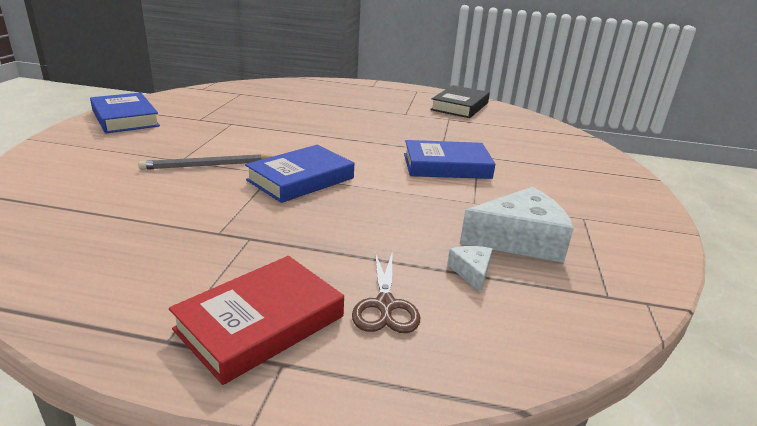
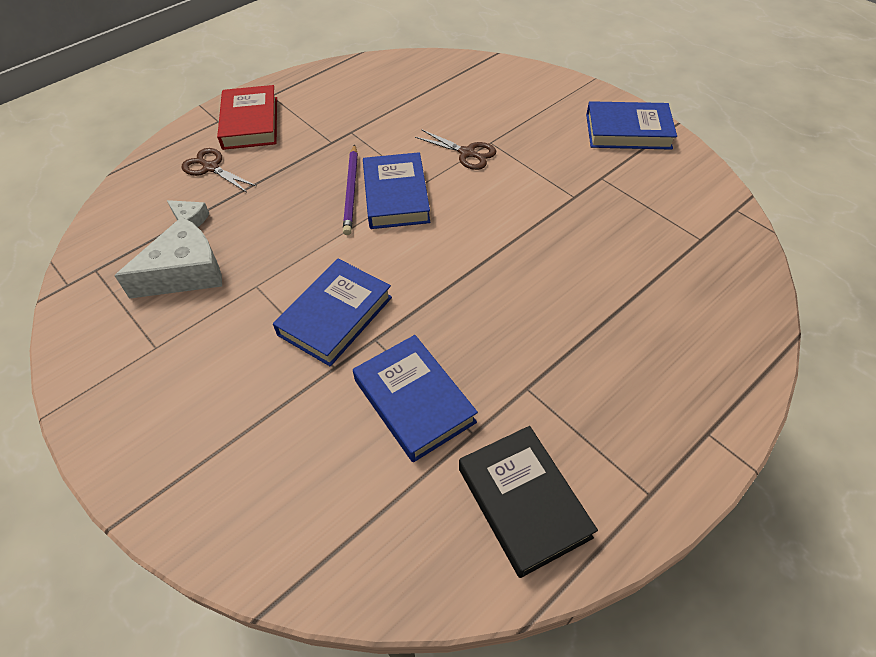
camera: 130 degrees right, 25 degrees up
(207, 165) = (467, 153): grey pencil -> brown scissors
(318, 200) = (351, 191): none -> purple pencil
(457, 133) = (414, 401): none -> blue book
(519, 240) = (185, 272): white cheese -> white cheese turned 150 degrees counterclockwise

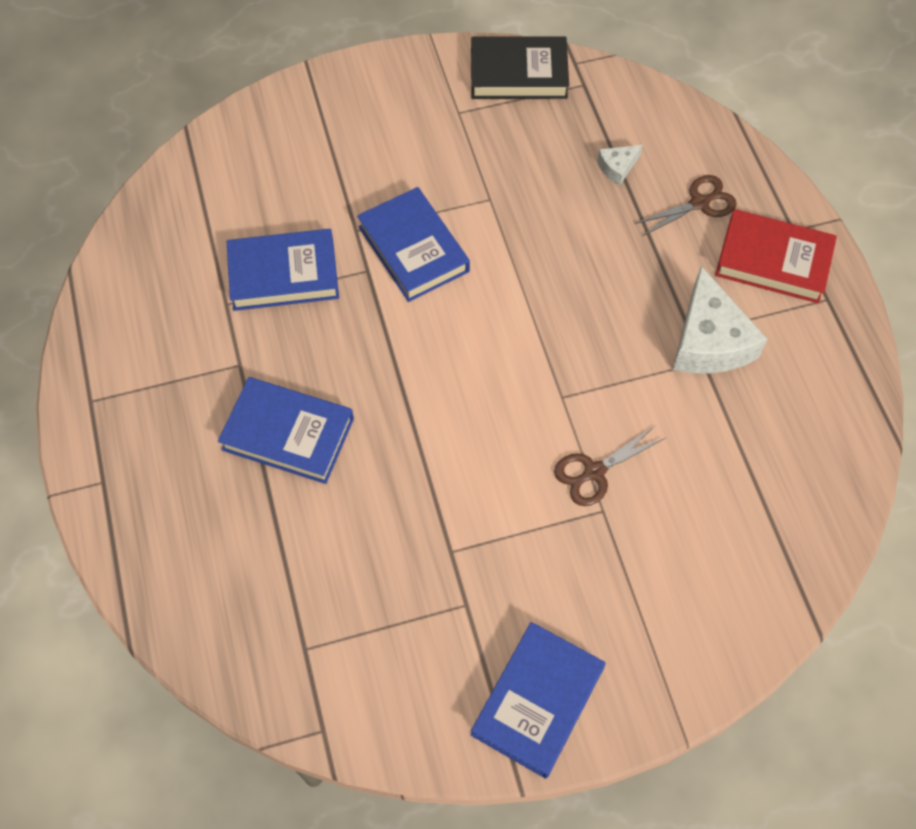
camera: 115 degrees right, 10 degrees up
(185, 272) = (540, 149): white cheese -> white cheese (709, 341)
(351, 191) = (587, 322): purple pencil -> none
(396, 196) = (555, 363): blue book -> blue book (288, 434)
(523, 502) = (147, 310): black book -> black book (518, 74)

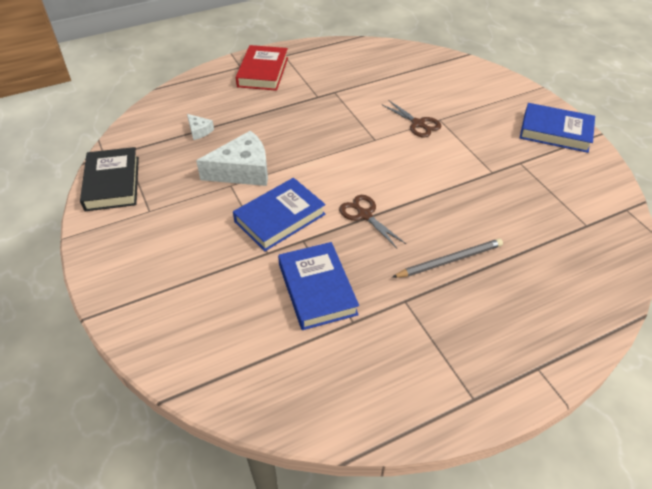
camera: 100 degrees left, 15 degrees down
(288, 434) = (450, 260): blue book -> grey pencil
(700, 203) = (225, 98): brown scissors -> brown scissors (364, 215)
(709, 341) = (321, 90): white cheese -> white cheese (242, 171)

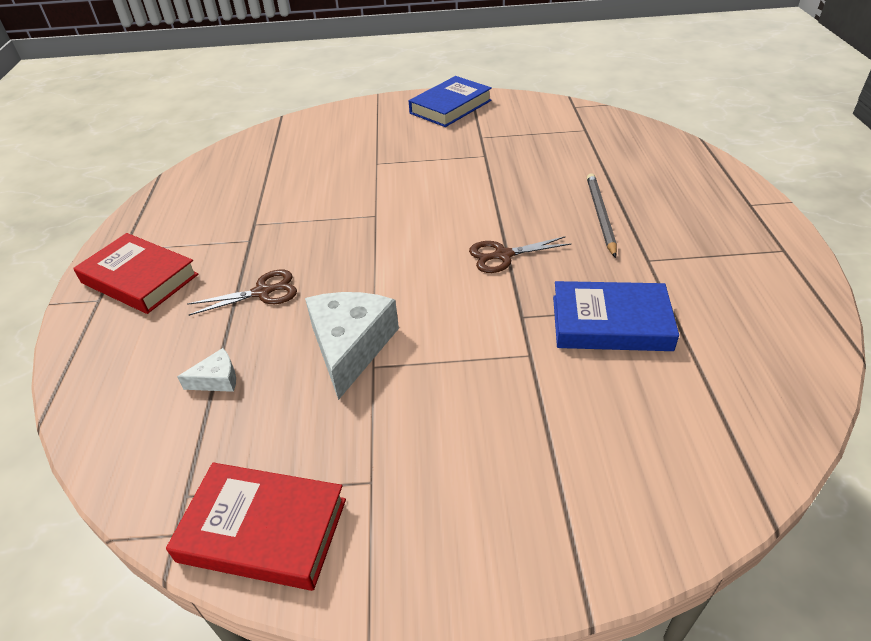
camera: 65 degrees left, 5 degrees down
(112, 183) = (263, 530): black book -> red book
(280, 218) = (470, 329): blue book -> none
(418, 124) = (373, 178): brown scissors -> brown scissors (263, 292)

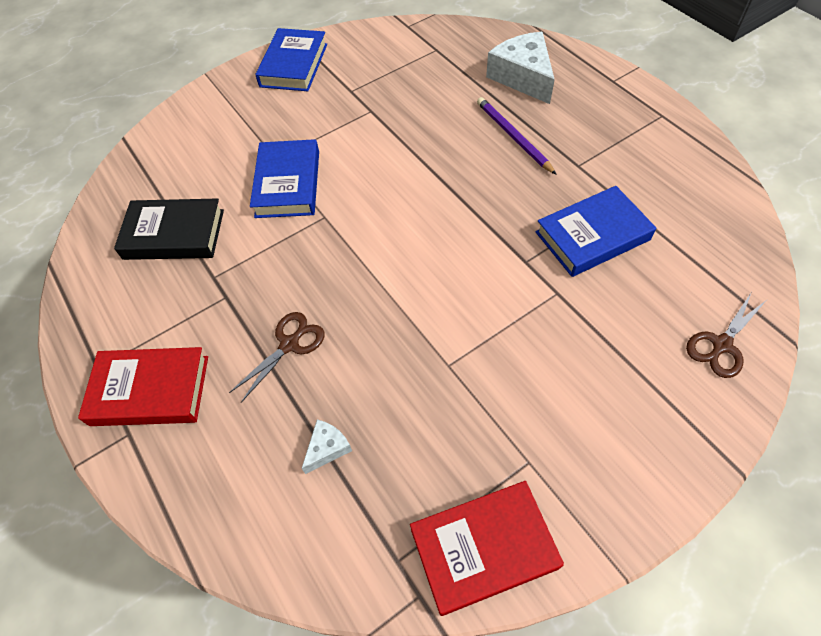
camera: 30 degrees left, 15 degrees up
(255, 186) = (174, 234): none -> black book
(350, 347) = (415, 357): white cheese -> white cheese (523, 77)
(369, 183) = (288, 184): none -> blue book
(502, 255) = (467, 210): brown scissors -> brown scissors (721, 345)
(600, 215) = (513, 137): grey pencil -> purple pencil

